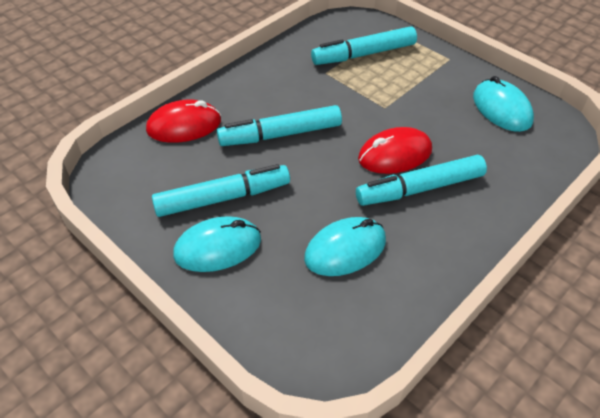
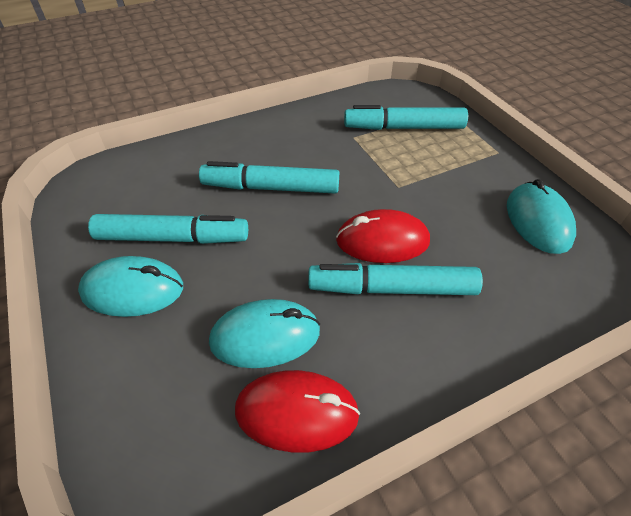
camera: 20 degrees right, 0 degrees up
(184, 126) = (183, 156): red mouse -> red mouse (297, 412)

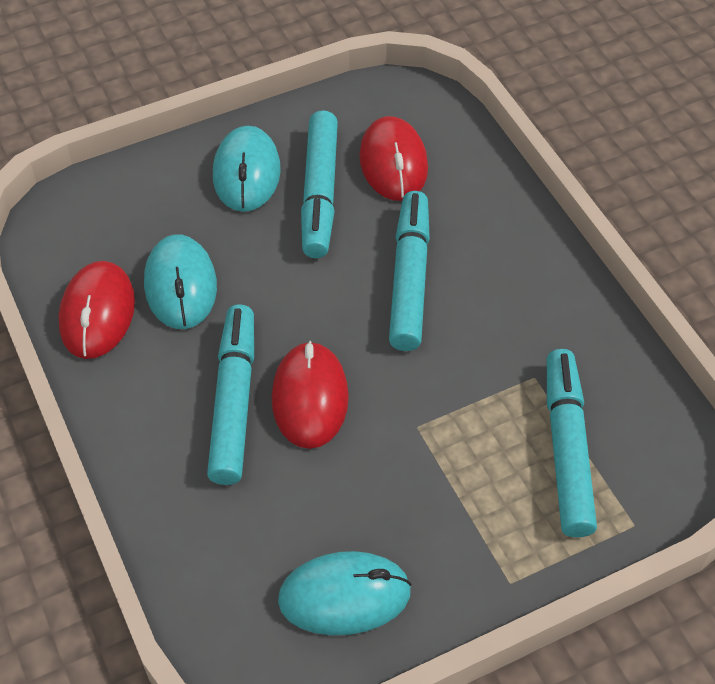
camera: 90 degrees right, 5 degrees up
(152, 194) = (393, 163): none -> red mouse

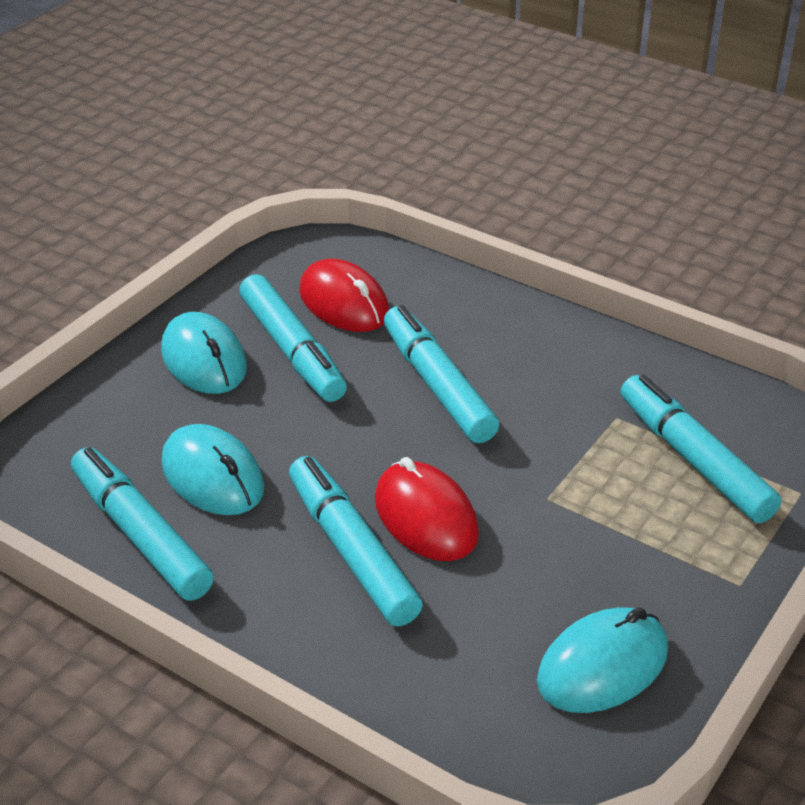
camera: 30 degrees left, 15 degrees down
(97, 313) = (141, 535): red mouse -> turquoise marker

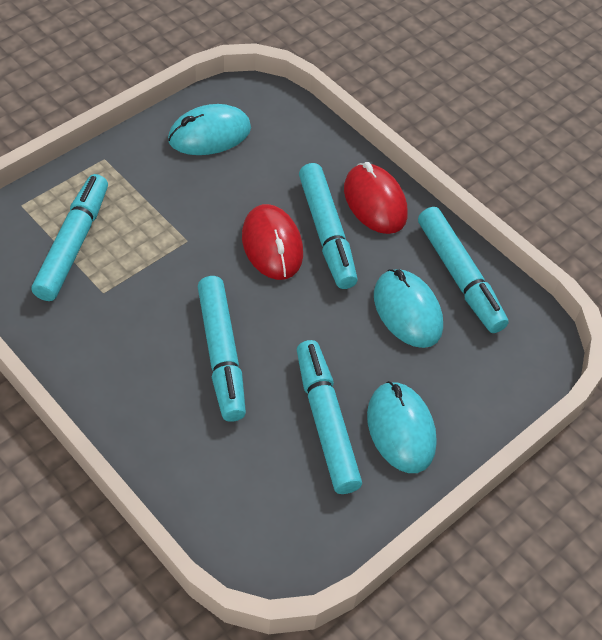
camera: 170 degrees left, 15 degrees up
(343, 303) = (267, 471): red mouse -> red mouse (375, 202)
(693, 460) = (73, 244): turquoise marker -> turquoise marker turned 150 degrees counterclockwise

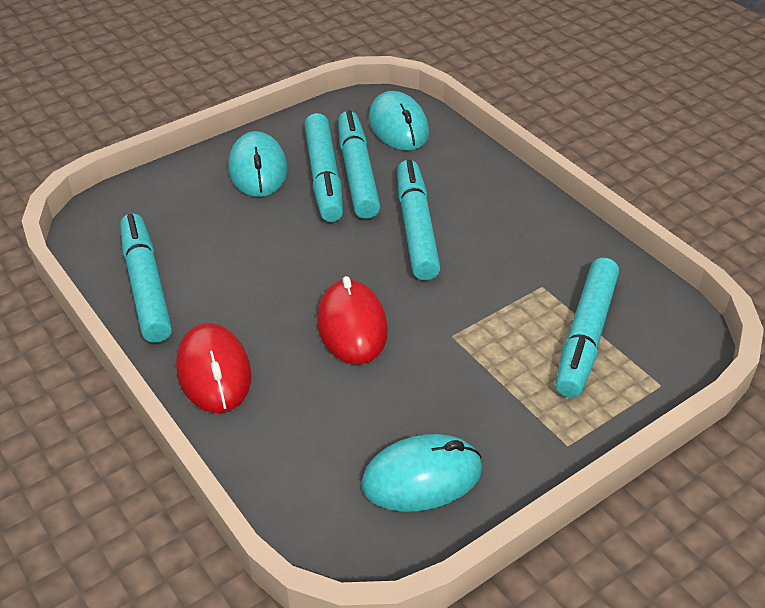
camera: 170 degrees left, 10 degrees down
(327, 233) = (284, 337): turquoise marker -> turquoise marker (357, 173)
(407, 311) = (217, 256): turquoise mouse -> turquoise mouse (398, 126)

